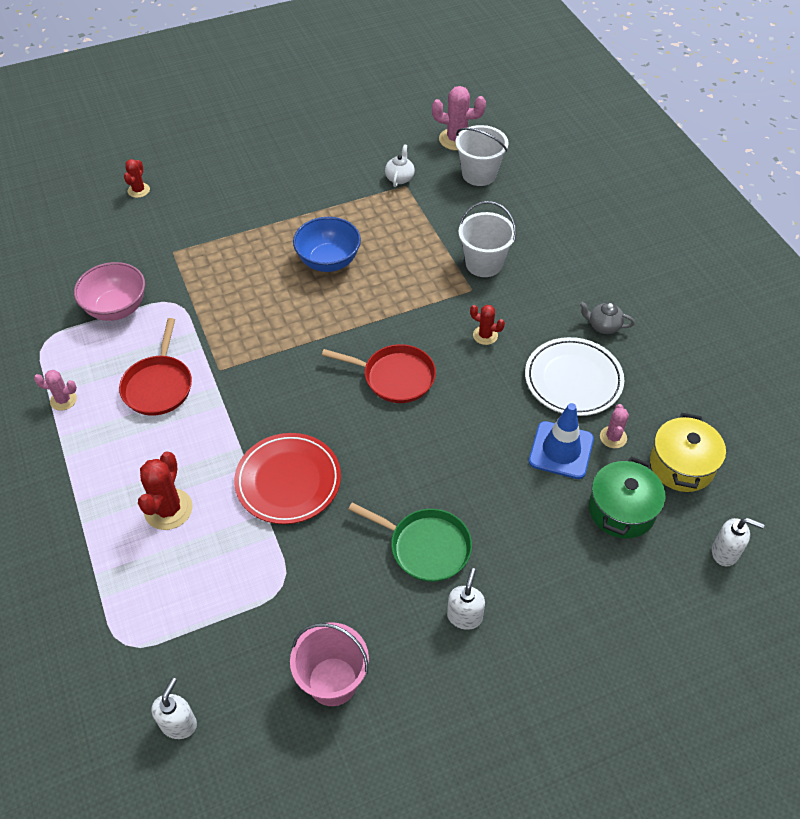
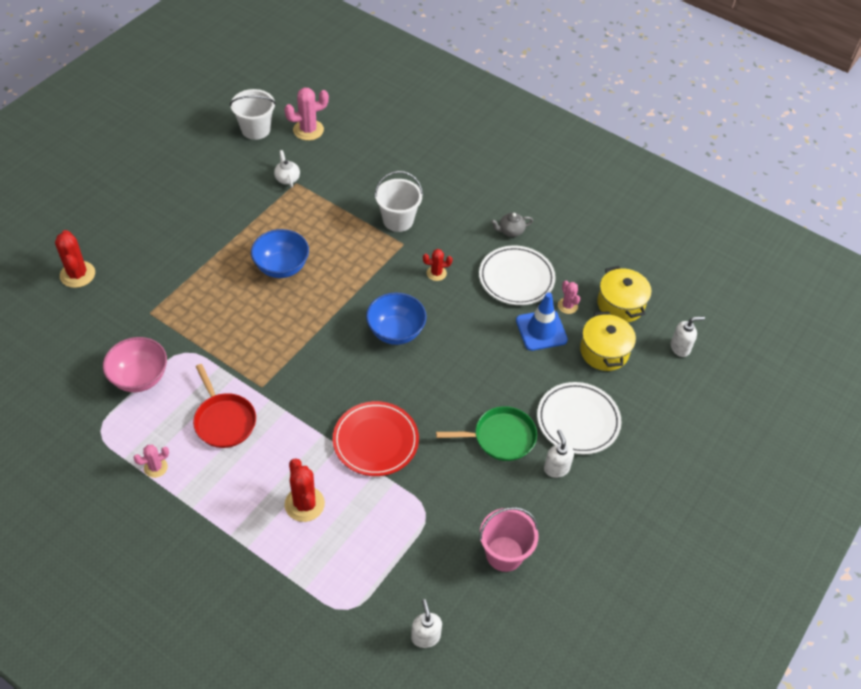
camera: 35 degrees left, 0 degrees up
(138, 190) = (77, 274): red cactus -> red cactus, size x1.68
(395, 377) = (396, 332): red pan -> blue bowl
(479, 174) = (345, 152): white bucket -> white bucket (256, 129)
(531, 574) = (578, 420): none -> white plate
(621, 510) = (604, 351): green pot -> yellow pot

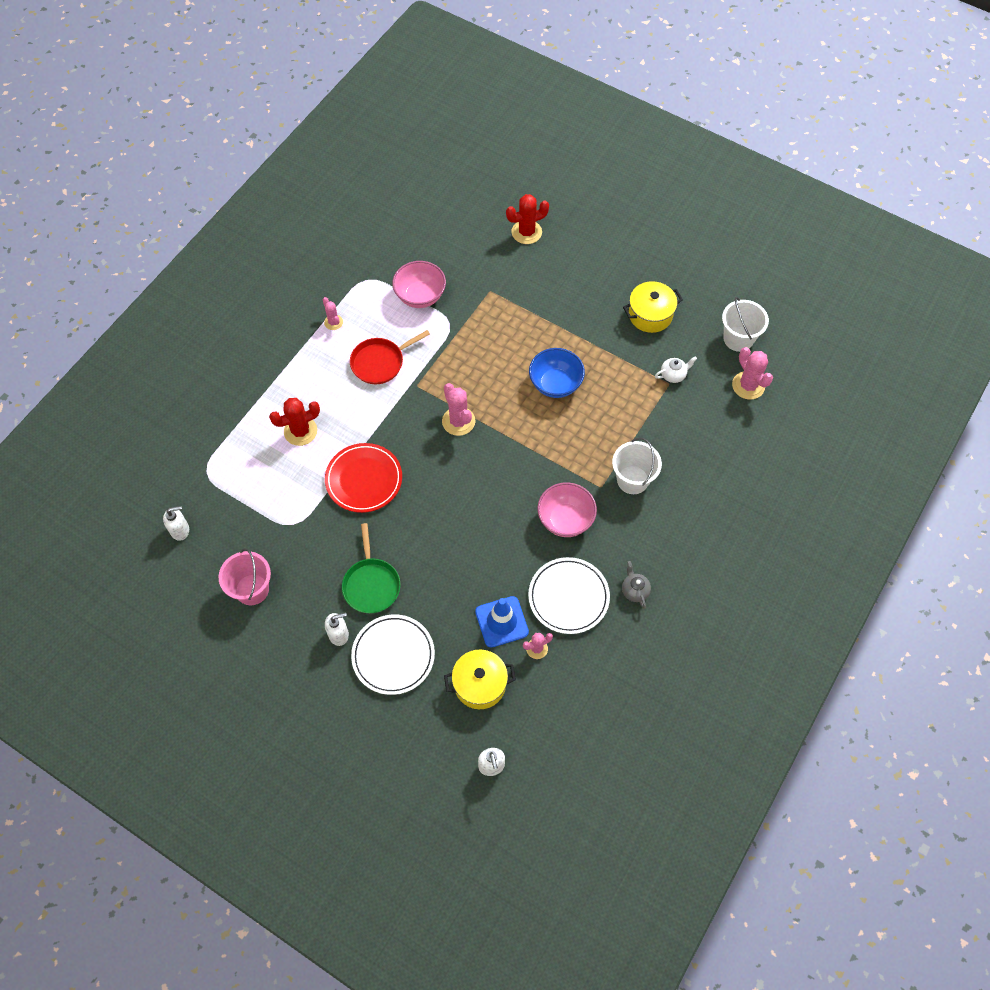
camera: 90 degrees right, 10 degrees up
(314, 351) = (458, 421): none -> pink cactus
(396, 332) = (487, 487): blue bowl -> none
(436, 273) = (565, 520): red cactus -> pink bowl
(620, 304) = (545, 704): yellow pot -> yellow pot (650, 315)

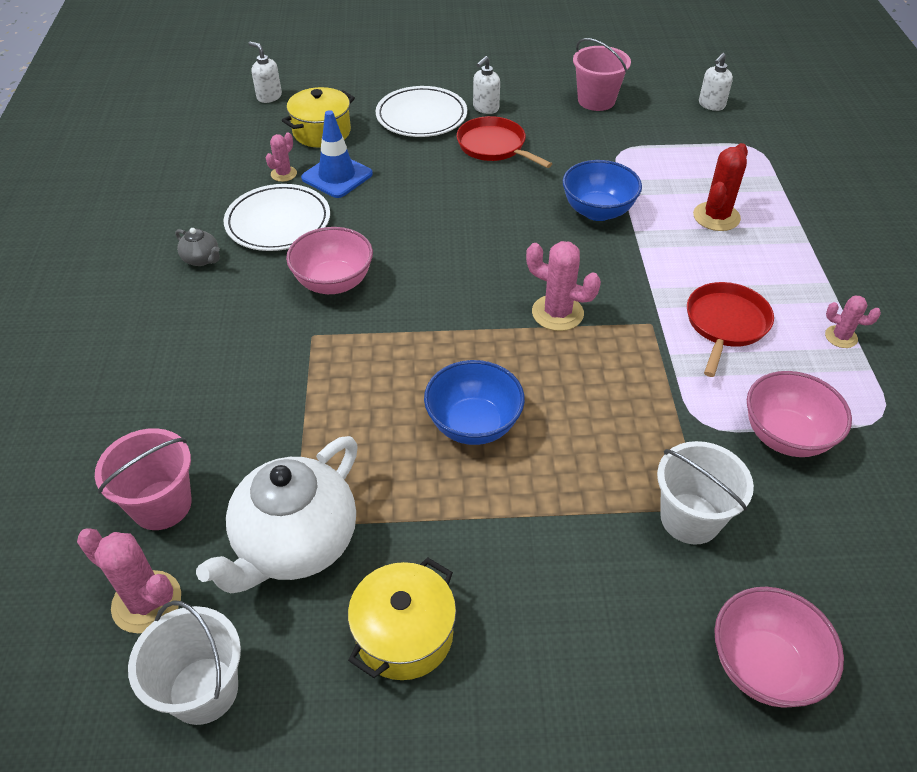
camera: 145 degrees right, 15 degrees down
(364, 479) = (597, 211): red plate -> blue bowl
(371, 585) = (494, 146): green pan -> red pan
(526, 232) = (763, 666): red cactus -> pink bowl
(632, 480) = (273, 363): white bucket -> white bucket (690, 518)
(673, 375) = (295, 543): white teapot -> white teapot, size x2.38
(725, 428) = (161, 505): none -> pink bucket

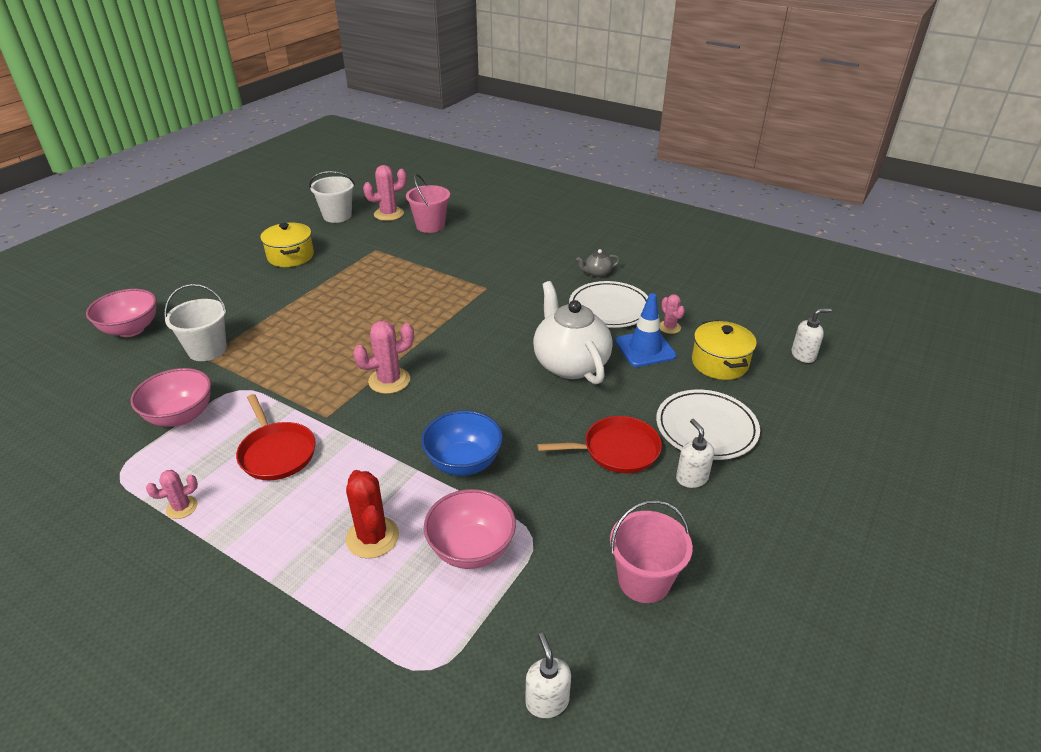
camera: 125 degrees right, 10 degrees down
(295, 543) = (366, 247): white teapot -> white teapot (570, 364)
(333, 282) = (523, 308): pink bowl -> pink bowl (471, 549)
(473, 424) = (356, 312): blue bowl -> none

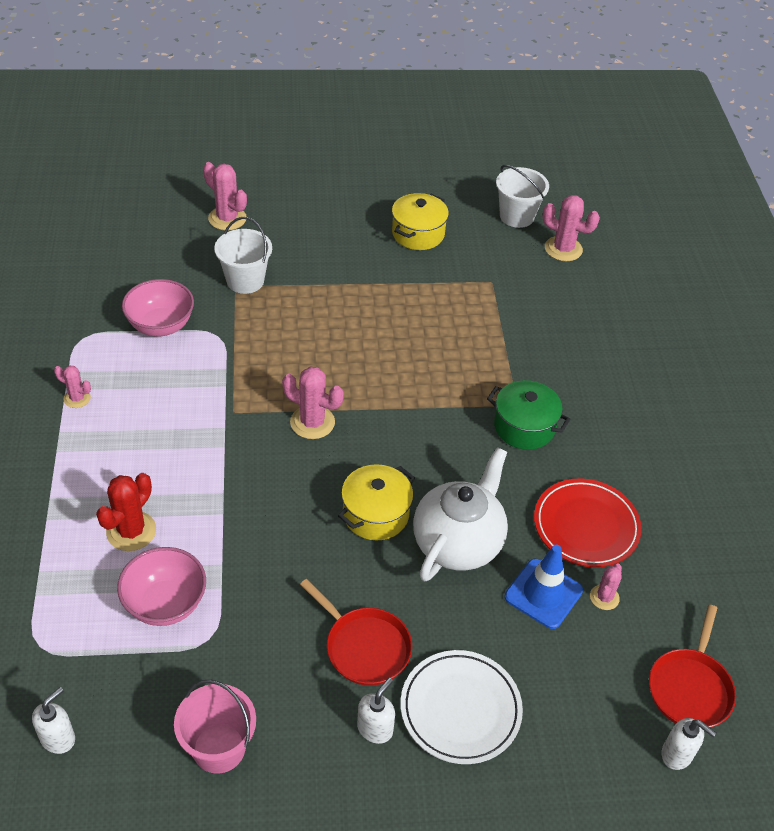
camera: 50 degrees right, 10 degrees up
(131, 329) = (227, 218): pink bowl -> pink cactus
(277, 453) = (170, 411): red pan -> red pan (690, 688)
(430, 226) = (578, 293): pink bucket -> none
(463, 462) = (255, 539): blue bowl -> none
(507, 294) = (524, 427): none -> green pot
(597, 273) = (641, 480): grey teapot -> none
(609, 308) = (586, 526): white plate -> red plate
(719, 363) = (582, 675): yellow pot -> yellow pot (375, 514)

